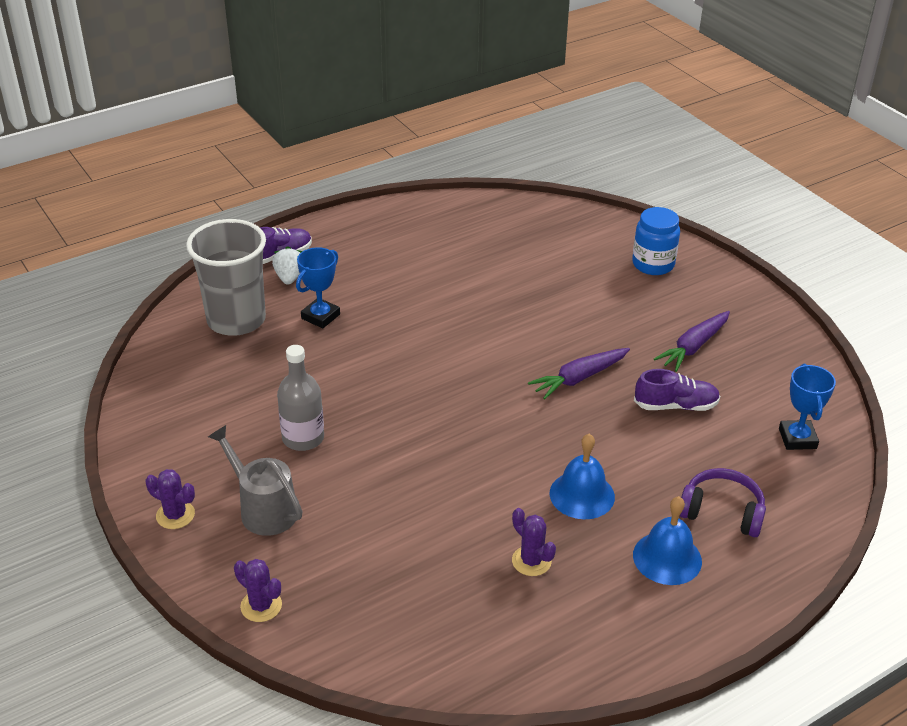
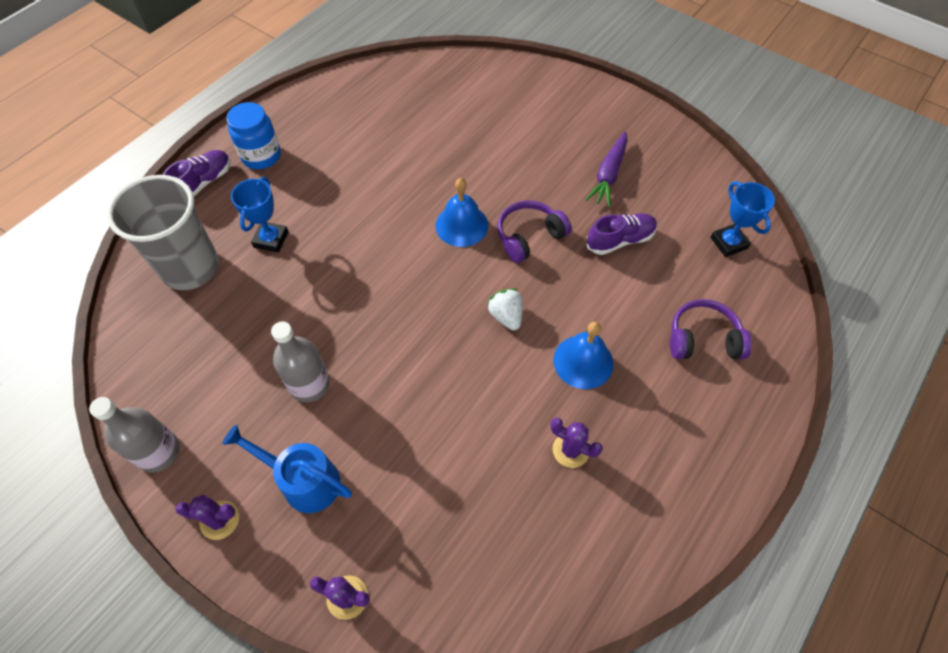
camera: 20 degrees left, 20 degrees up
(145, 450) = (158, 452): none -> grey bottle
(263, 509) = (304, 481): grey watering can -> blue watering can
(289, 277) = (224, 204): white strawberry -> white strawberry (506, 316)
(579, 378) = (529, 236): purple carrot -> purple headphones
(653, 264) = (540, 98): blue jar -> blue jar (261, 156)
(667, 558) = (680, 404): blue bell -> blue bell (461, 225)

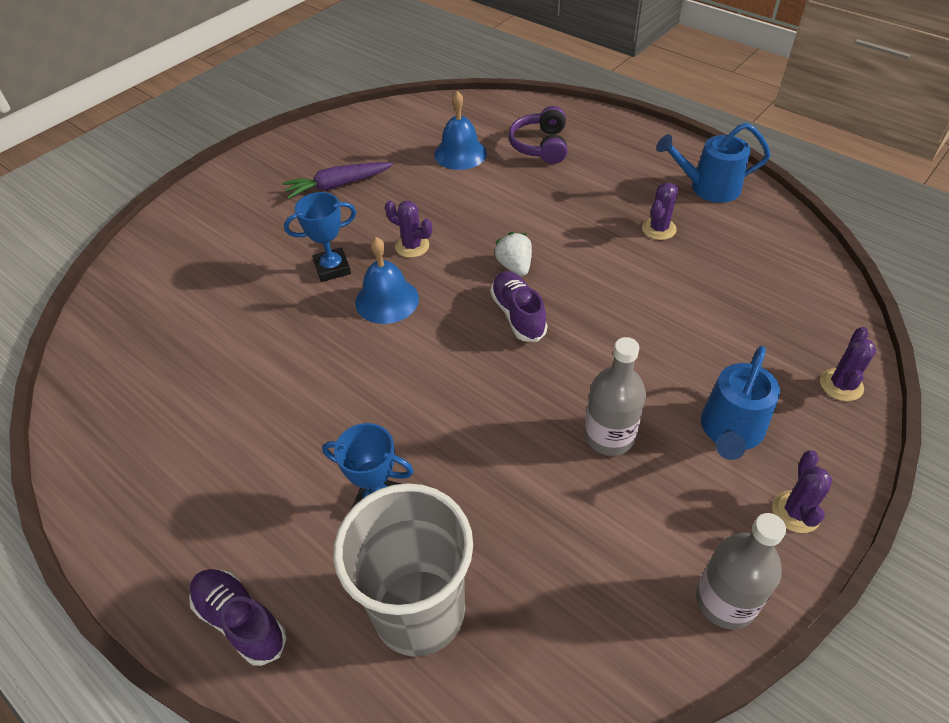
camera: 85 degrees left, 10 degrees down
(261, 156) = (205, 536): blue jar -> none
(506, 316) = (514, 266): white strawberry -> white strawberry turned 90 degrees clockwise
(529, 236) = (412, 246): purple headphones -> purple cactus
(583, 361) = (566, 216): blue bell -> blue bell (460, 153)
(608, 174) = (338, 185): purple carrot -> purple carrot turned 135 degrees clockwise
(620, 240) = (426, 184): purple shoe -> purple shoe (518, 315)
(651, 514) = (708, 188): none -> blue watering can
(728, 243) = (438, 122): blue trophy -> blue trophy (332, 268)

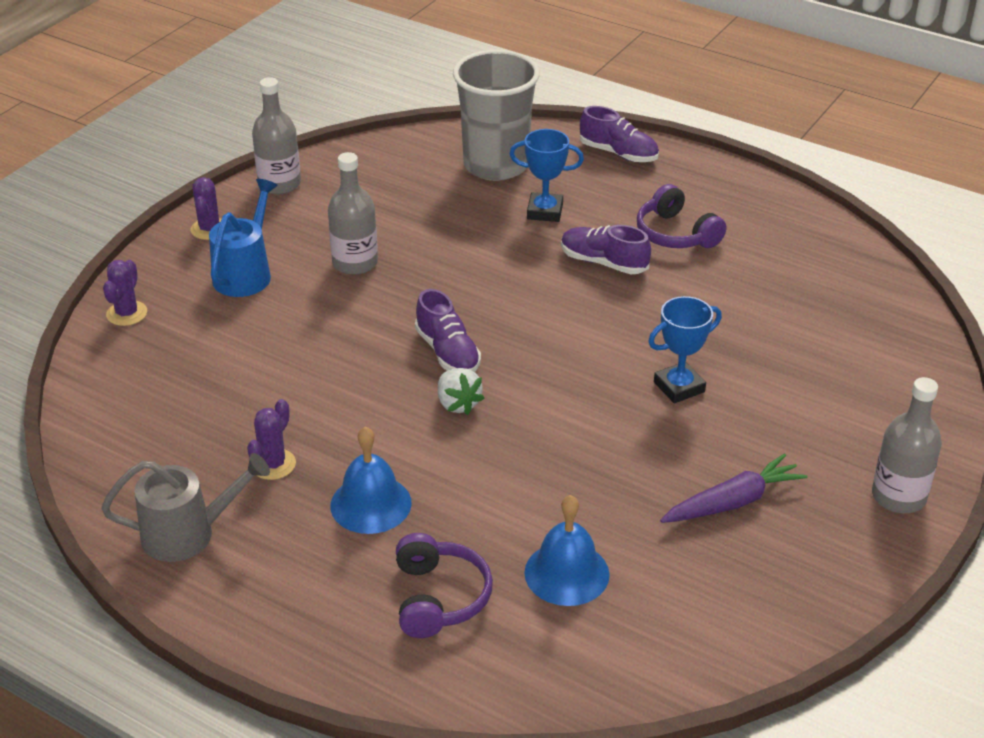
camera: 170 degrees right, 10 degrees down
(228, 182) = (898, 496): none -> grey bottle
(245, 448) = (675, 234): none -> purple headphones
(341, 411) = (603, 263): none -> purple shoe
(387, 300) = (598, 357): blue bell -> blue bell (370, 504)
(412, 246) = (591, 420): purple cactus -> none
(708, 188) = (188, 533): blue watering can -> grey watering can

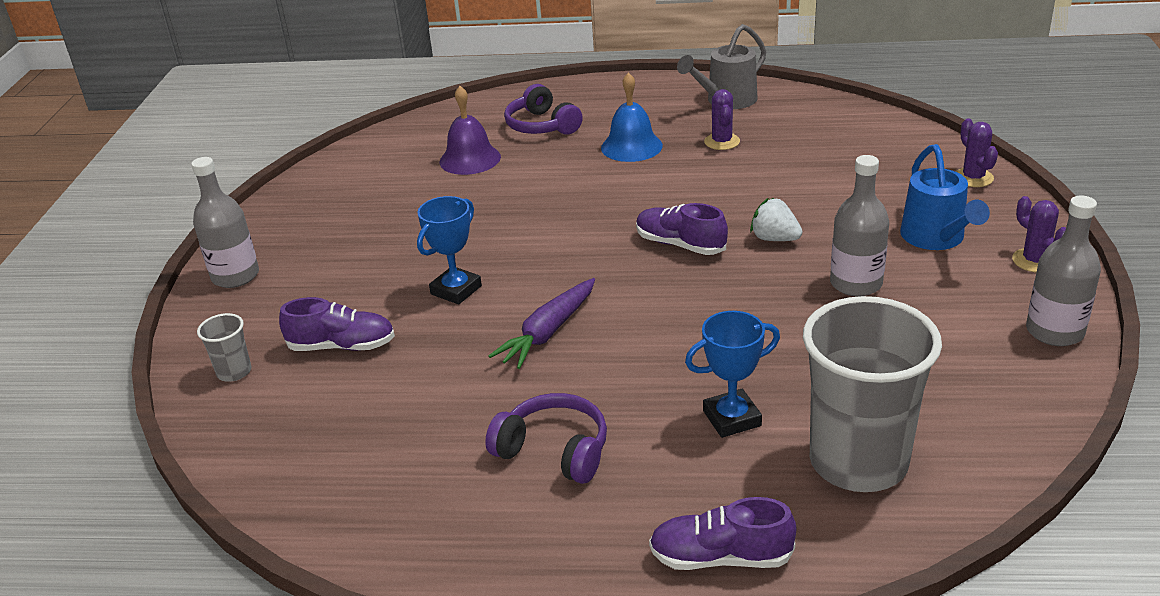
camera: 155 degrees right, 5 degrees down
(458, 404) = (633, 215): white strawberry -> white strawberry (774, 239)
(566, 573) = (470, 159): blue bell -> purple bell
(603, 263) = (611, 380): purple shoe -> purple shoe (342, 346)
(733, 502) = (371, 229): purple carrot -> purple carrot (548, 332)
(906, 381) = (234, 372): none -> grey cup

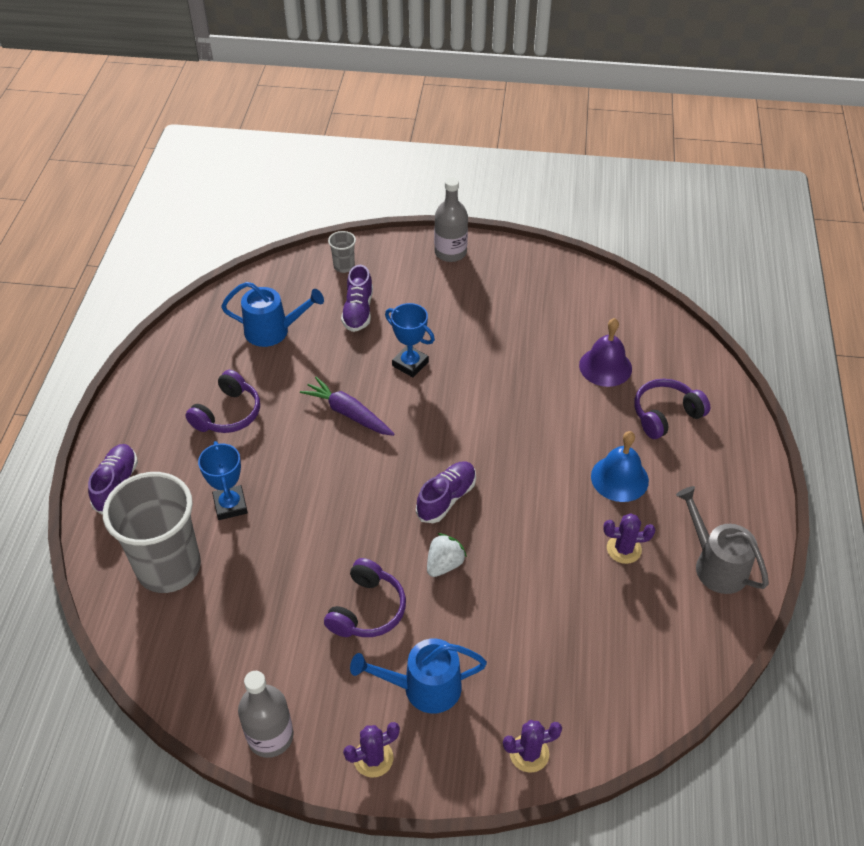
camera: 90 degrees right, 15 degrees up
(371, 428) = (273, 331): none -> blue watering can
(856, 283) = (367, 609): grey bottle -> purple headphones

